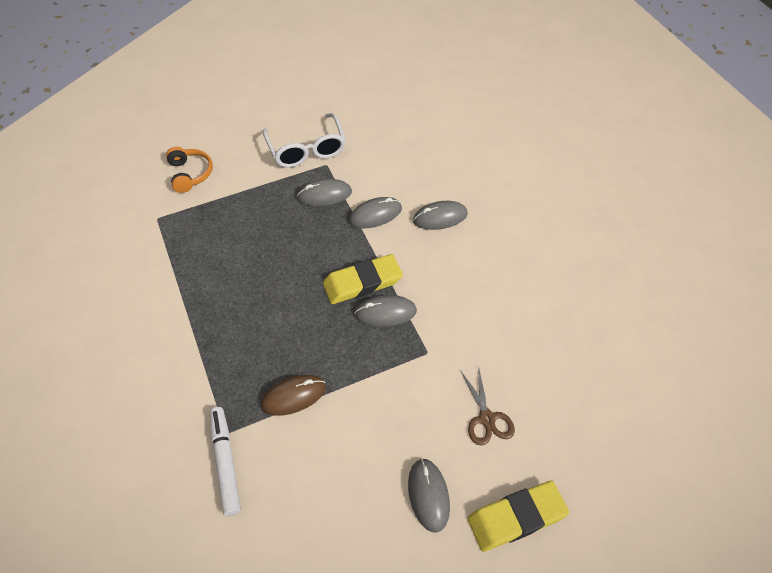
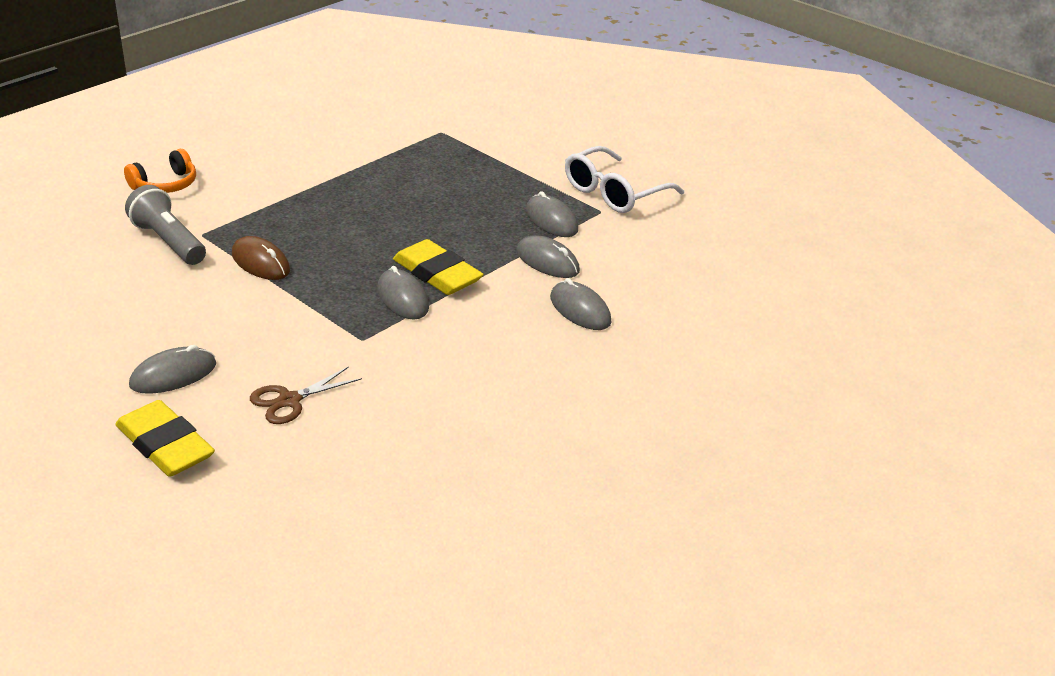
camera: 65 degrees right, 20 degrees down
(190, 174) = (515, 133): orange headphones -> orange headphones (165, 185)
(226, 462) = (168, 242): white marker -> grey flashlight

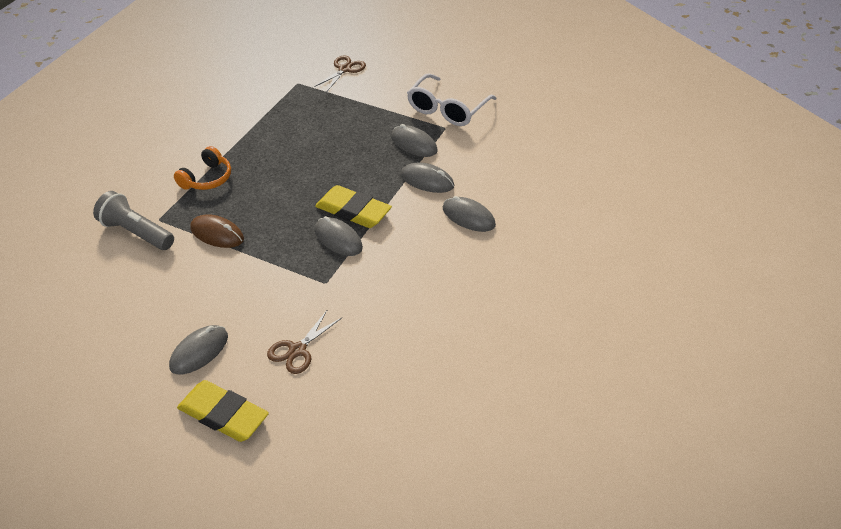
camera: 15 degrees left, 10 degrees up
(165, 185) = (107, 180): orange headphones -> orange headphones (207, 178)
(506, 128) = (345, 69): none -> brown scissors

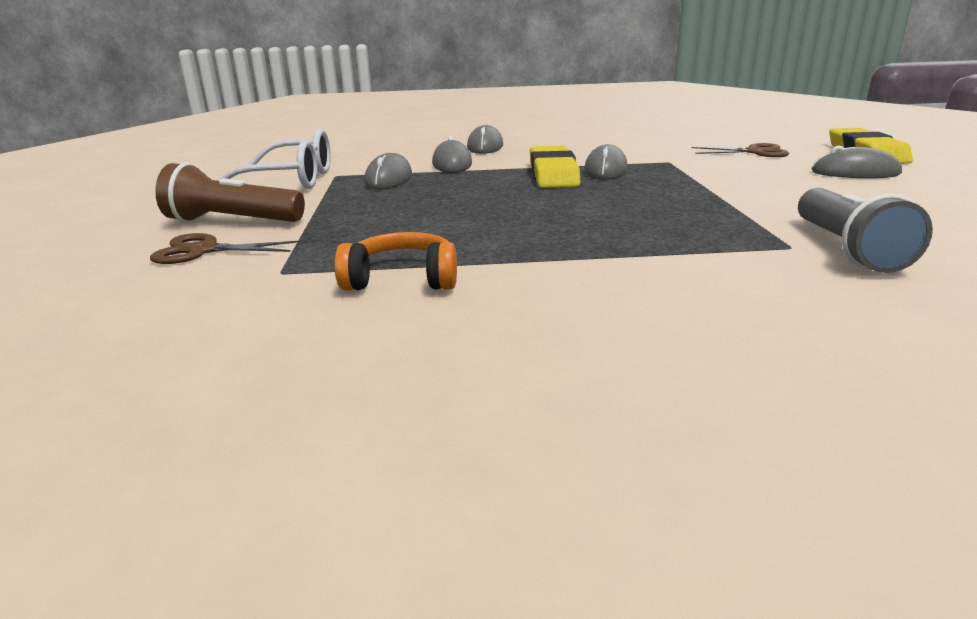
camera: 120 degrees left, 20 degrees down
(207, 178) = (651, 249): orange headphones -> orange headphones (402, 279)
(217, 234) = (724, 210): brown mouse -> none
(380, 80) = (232, 222): none -> brown flashlight

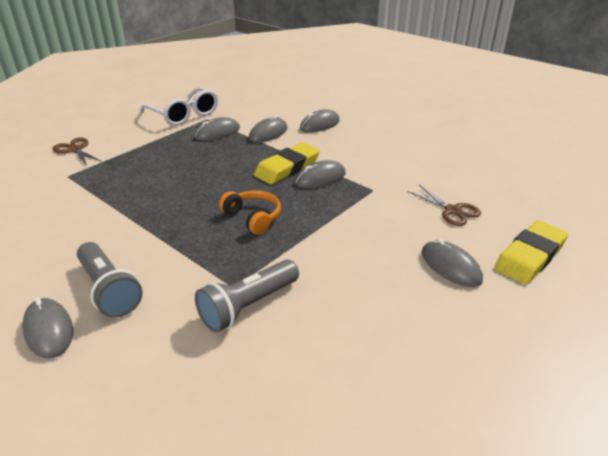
camera: 45 degrees right, 10 degrees up
(232, 222) = (113, 135): brown flashlight -> none
(402, 279) = (82, 203): orange headphones -> orange headphones (253, 217)
(710, 311) = (109, 290): none -> grey flashlight
(783, 378) = (49, 330): none -> grey mouse

